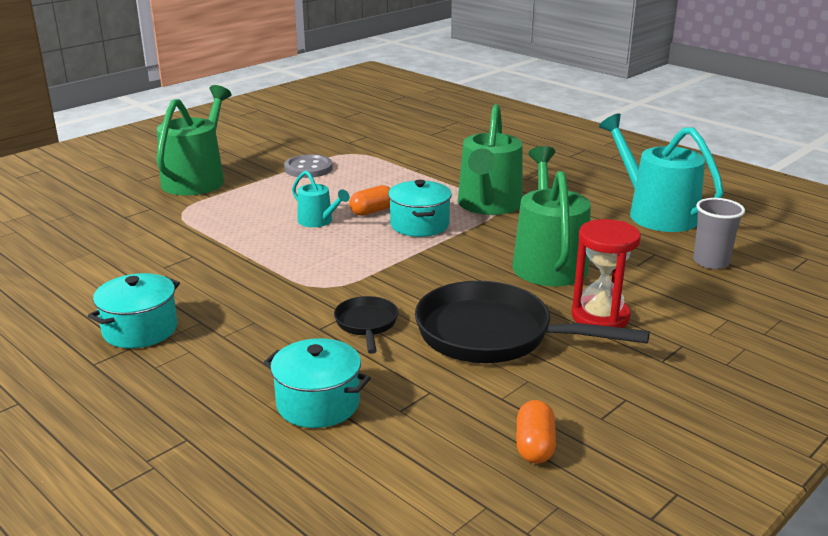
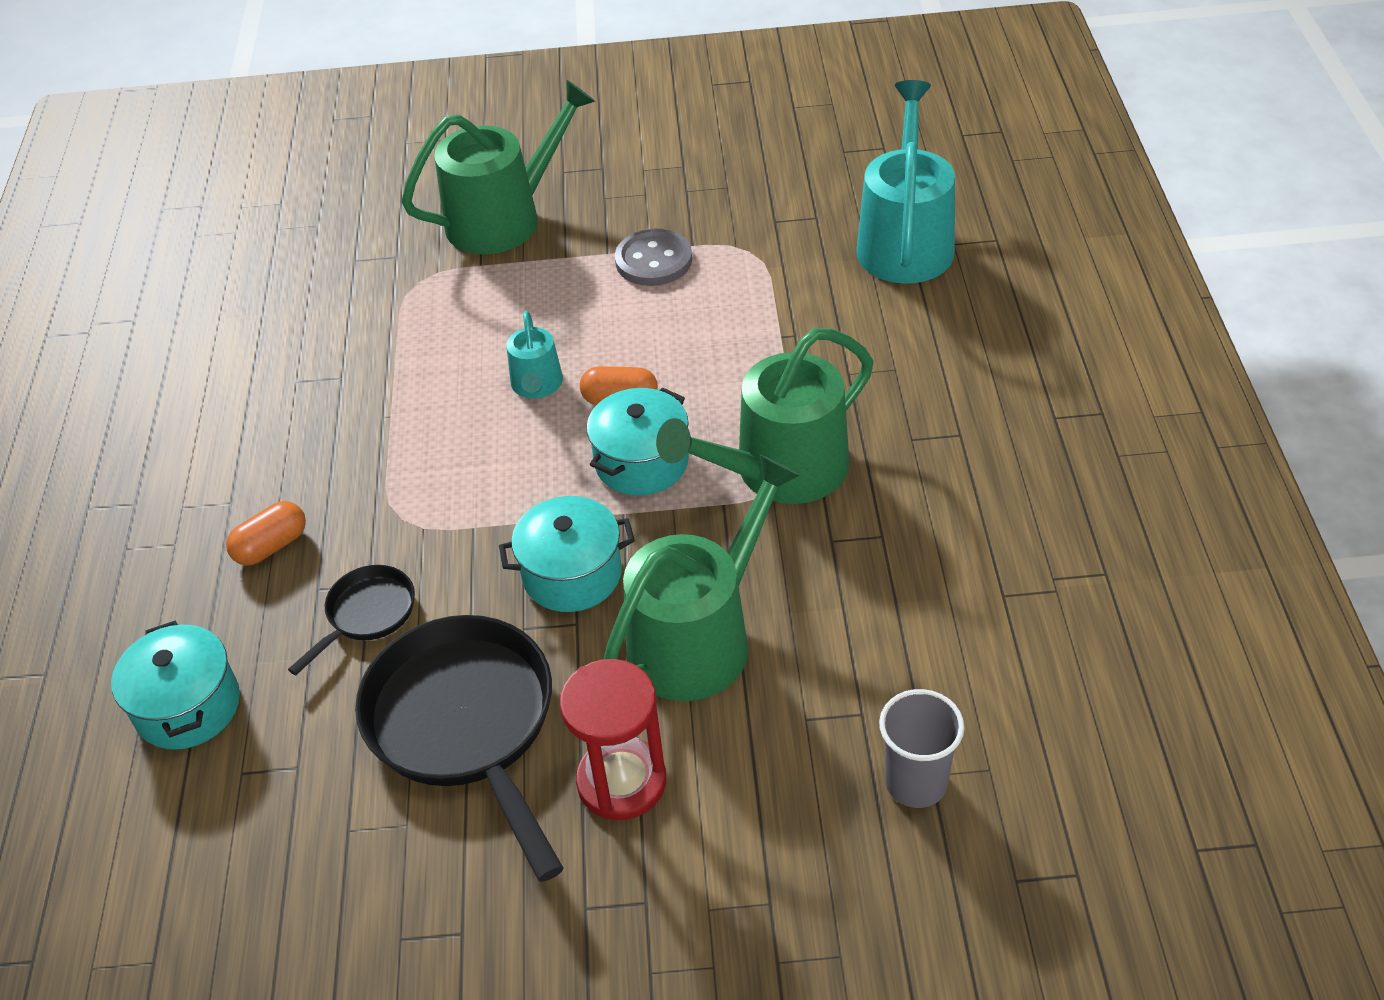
camera: 45 degrees right, 20 degrees up
(140, 329) = (171, 479): turquoise pot -> turquoise pot (572, 574)
(534, 446) = (289, 923): orange capsule -> orange capsule (271, 546)
(656, 213) = (992, 630): turquoise watering can -> turquoise watering can (905, 242)

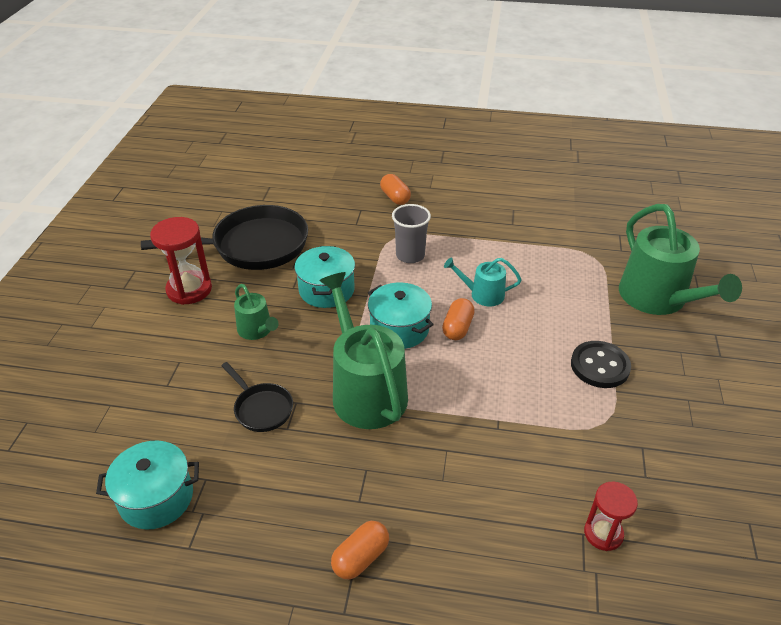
camera: 100 degrees right, 5 degrees down
(188, 706) = (312, 174): turquoise pot -> turquoise pot (156, 498)
(367, 614) = (337, 222): black pan -> black pan (261, 408)
(653, 260) = (600, 366): grey button -> black button
(699, 638) = (257, 330): green watering can -> green watering can, size x0.51
(905, 242) = (603, 533): turquoise watering can -> red hourglass
(916, 783) = (110, 396): grey cup -> grey cup (410, 255)
(1032, 415) = (360, 557): none -> orange capsule

